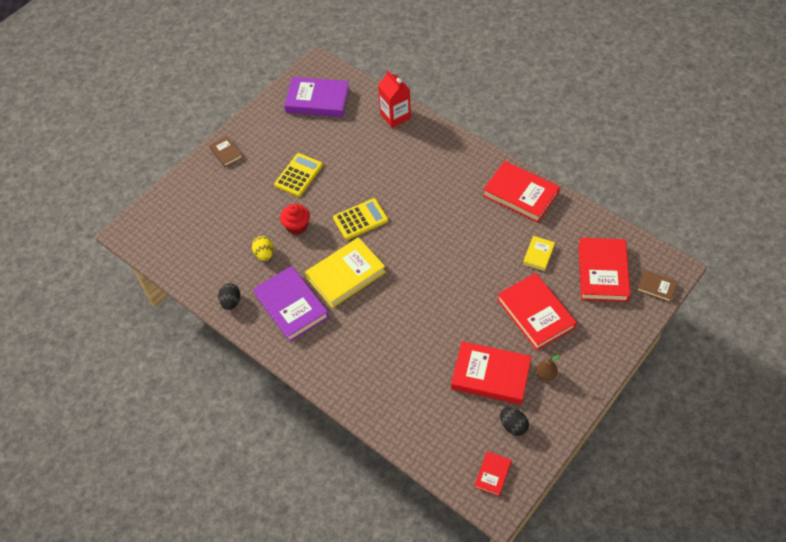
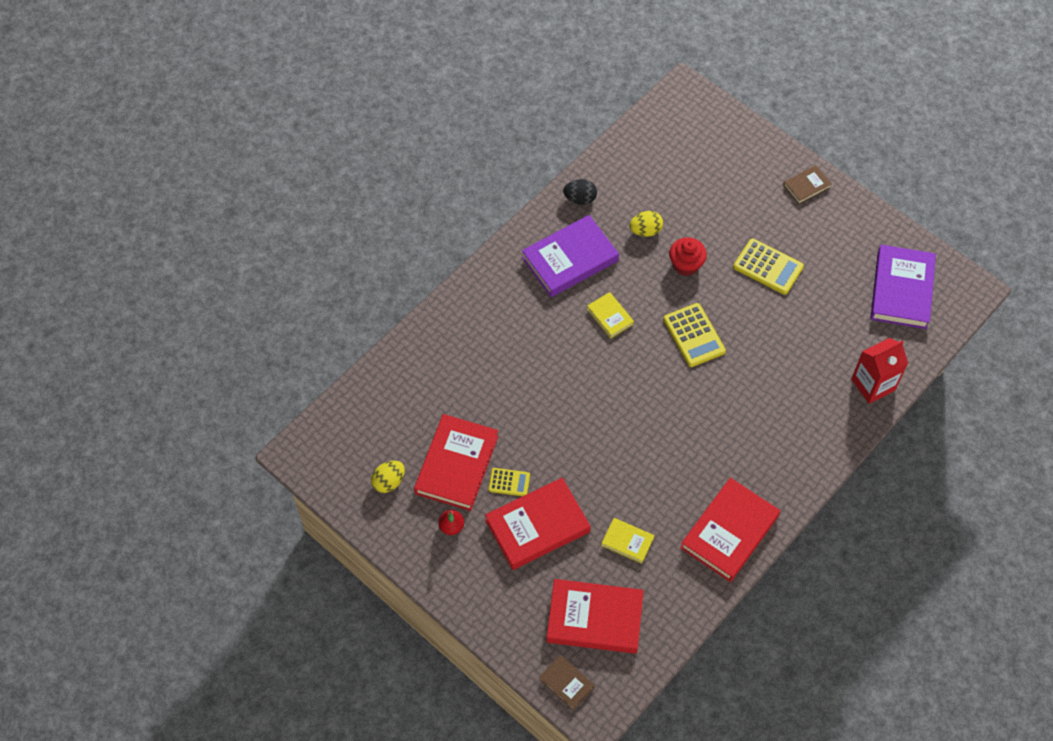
camera: 90 degrees right, 5 degrees up
(346, 275) = (610, 317): yellow book -> yellow book, size x0.50
(492, 474) = (333, 453): red book -> none
(501, 336) = (509, 482): none -> yellow calculator
(513, 426) = (389, 482): black egg -> yellow egg
(546, 374) = (451, 526): brown pear -> red pear
(656, 287) = (566, 683): brown book -> brown book turned 75 degrees counterclockwise

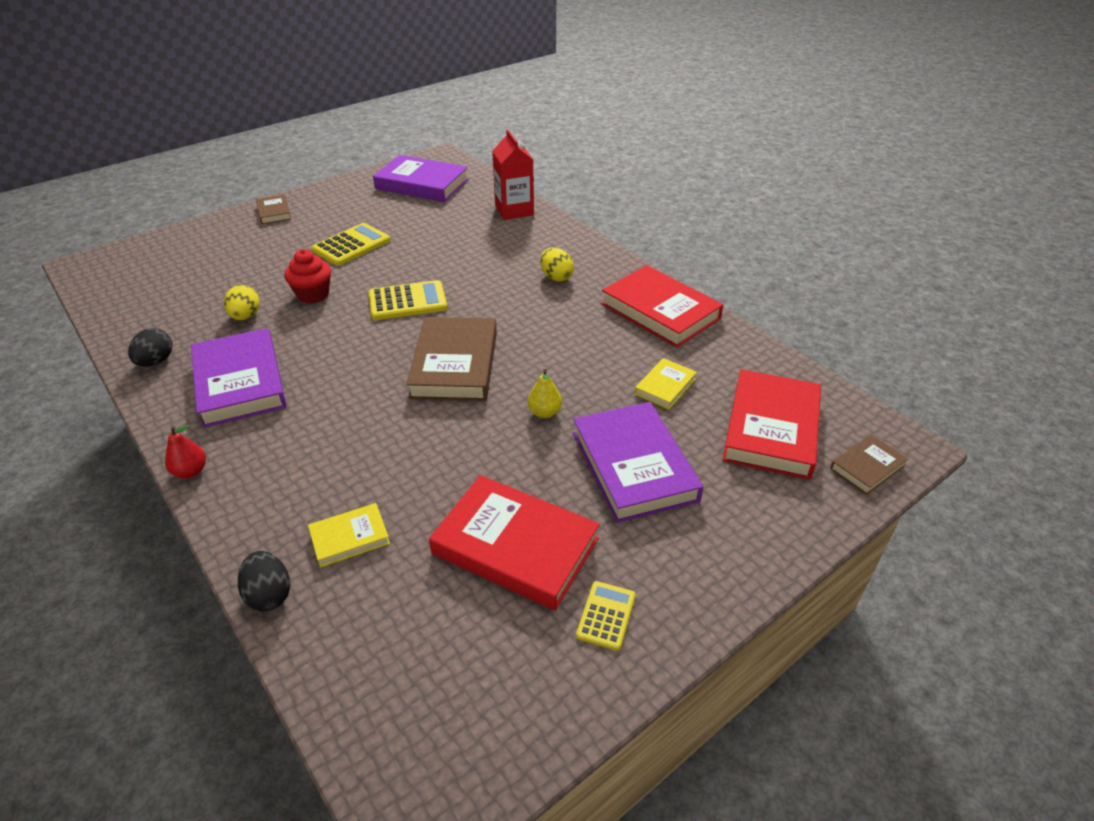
camera: 80 degrees left, 20 degrees down
(389, 482) = (523, 648): yellow egg -> yellow egg (556, 277)
(403, 347) = (269, 594): none -> black egg
(451, 526) = (622, 567): red pear -> red pear (190, 471)
(509, 482) = (559, 487): yellow calculator -> yellow calculator (606, 615)
(537, 526) = (633, 466): red book -> purple book
(580, 461) = (544, 412): none -> yellow pear
(610, 317) = (347, 359): yellow book -> yellow book (350, 538)
(621, 390) = (454, 364): none -> brown book

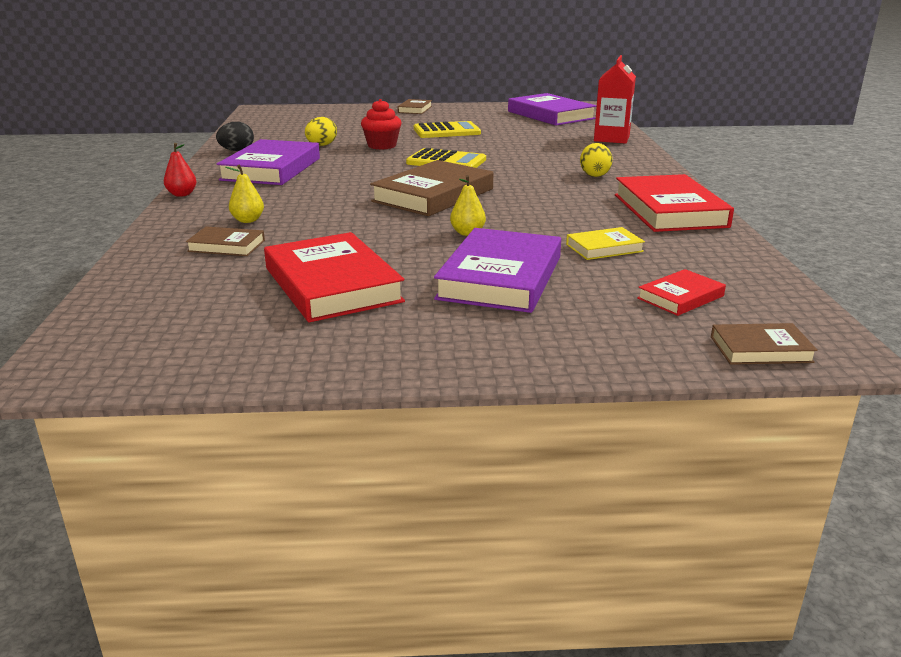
camera: 35 degrees right, 15 degrees down
(269, 594) = (139, 252): black egg -> none
(321, 485) = (248, 220): none -> yellow pear
(350, 538) = (226, 246): yellow book -> brown book
(606, 615) = (344, 339): yellow calculator -> none
(771, 429) = (680, 297): red book -> red book, size x0.50

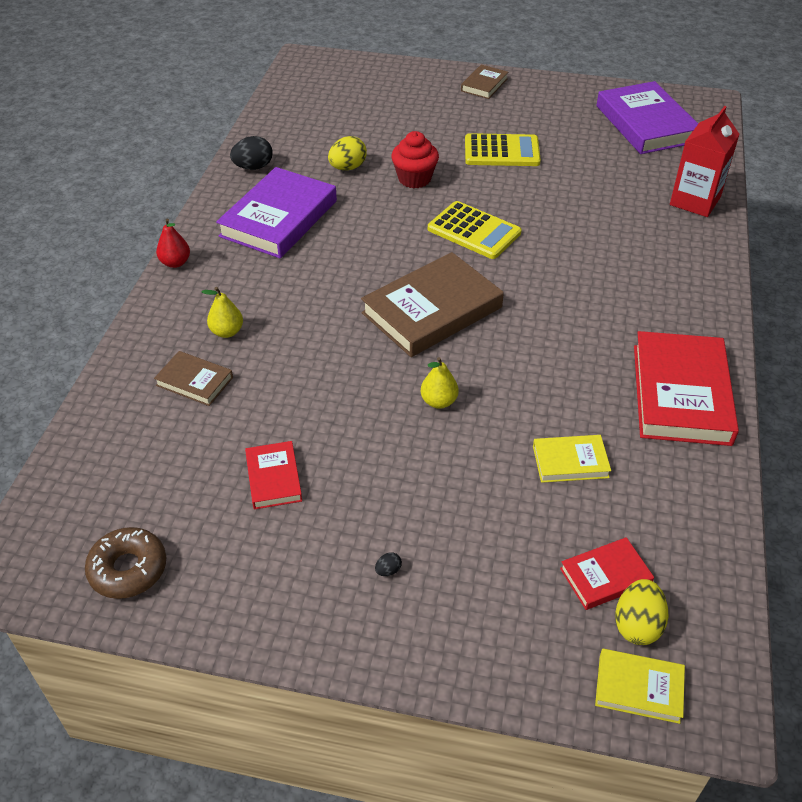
camera: 15 degrees right, 20 degrees up
(198, 351) = (128, 569): none -> brown donut
(332, 284) = (274, 478): red book -> red book, size x0.50
(477, 319) = (388, 570): none -> black egg
(500, 278) = (438, 499): purple book -> none
(594, 175) = (632, 293): yellow egg -> yellow egg (637, 625)
(761, 349) = (638, 688): brown book -> yellow book

